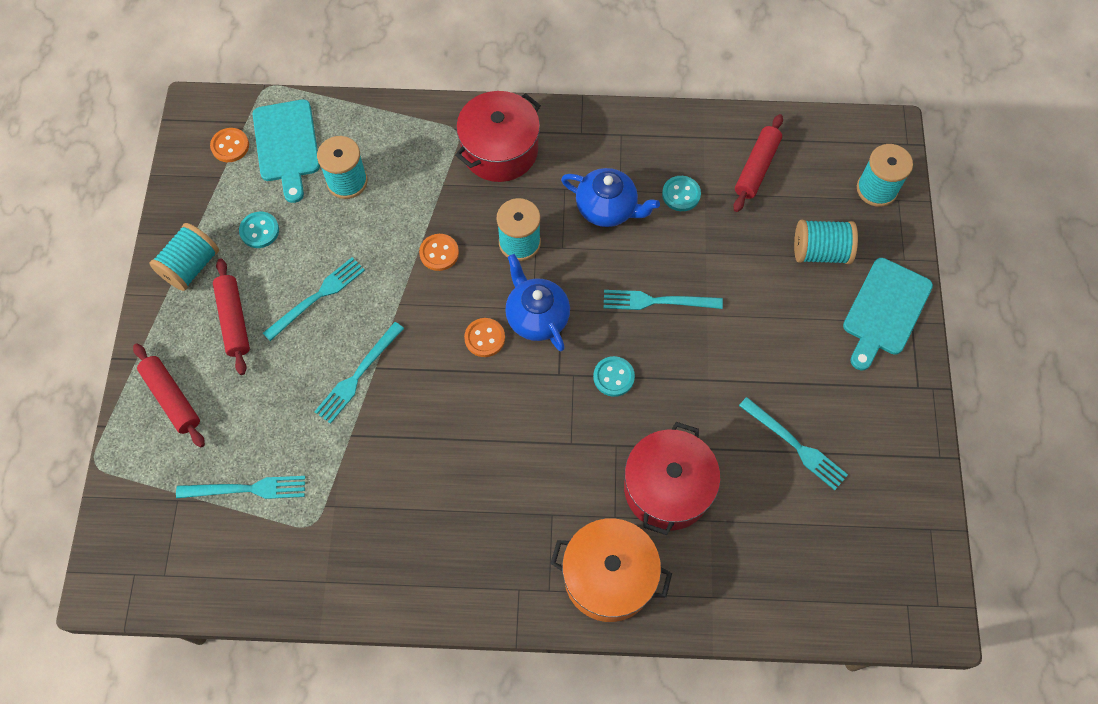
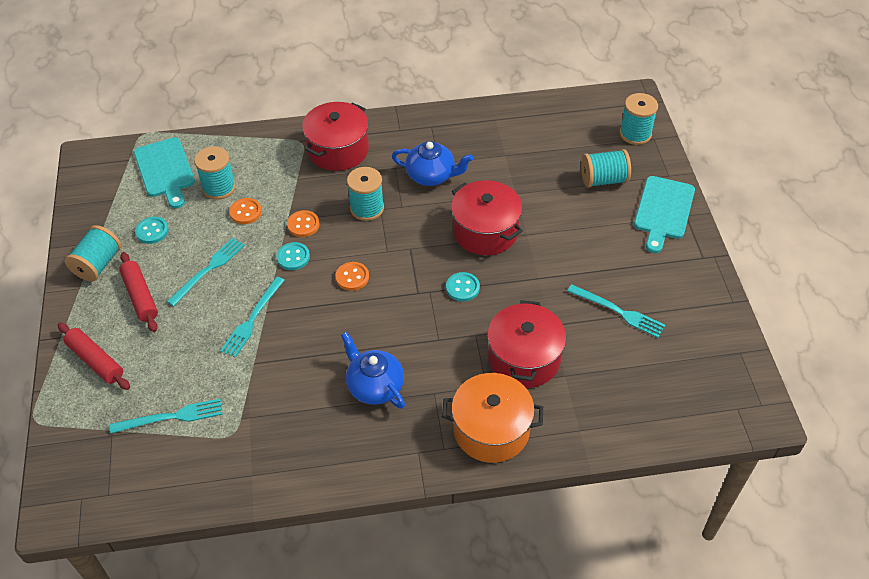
camera: 10 degrees left, 15 degrees down
(230, 146) = (118, 177): orange button -> orange button (245, 212)
(536, 316) = (391, 256): blue teapot -> blue teapot (374, 386)
(657, 301) = (485, 231): turquoise fork -> red pot
(681, 194) = (487, 158): turquoise button -> turquoise button (293, 257)
(756, 168) = (540, 133): red rolling pin -> none

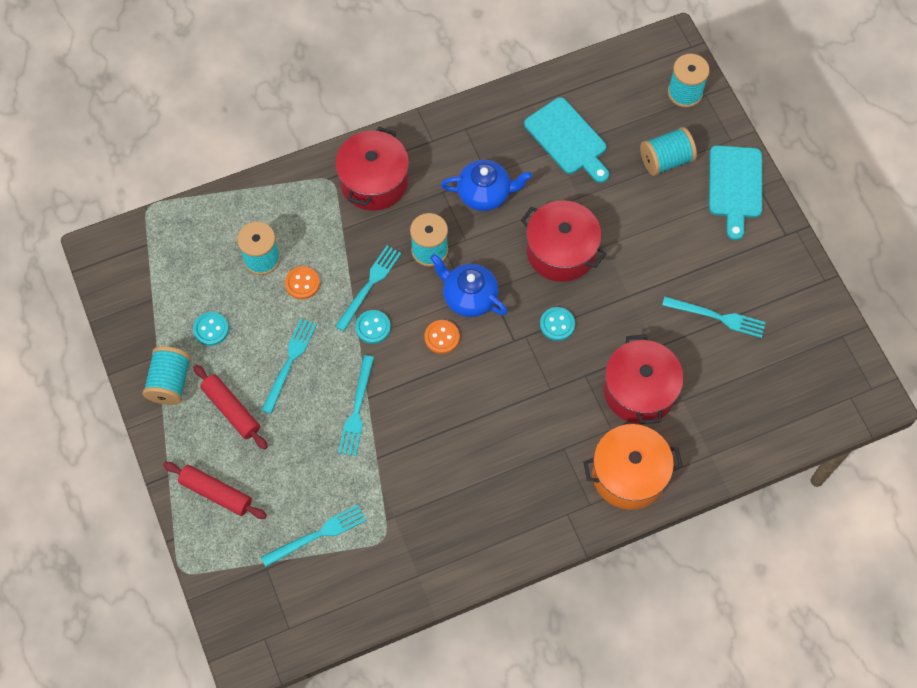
camera: 15 degrees left, 15 degrees up
(165, 170) = (194, 249): turquoise cutting board -> turquoise cutting board (568, 139)
(303, 225) = (369, 285): orange button -> turquoise fork
(374, 386) = (504, 455): blue teapot -> blue teapot (468, 297)

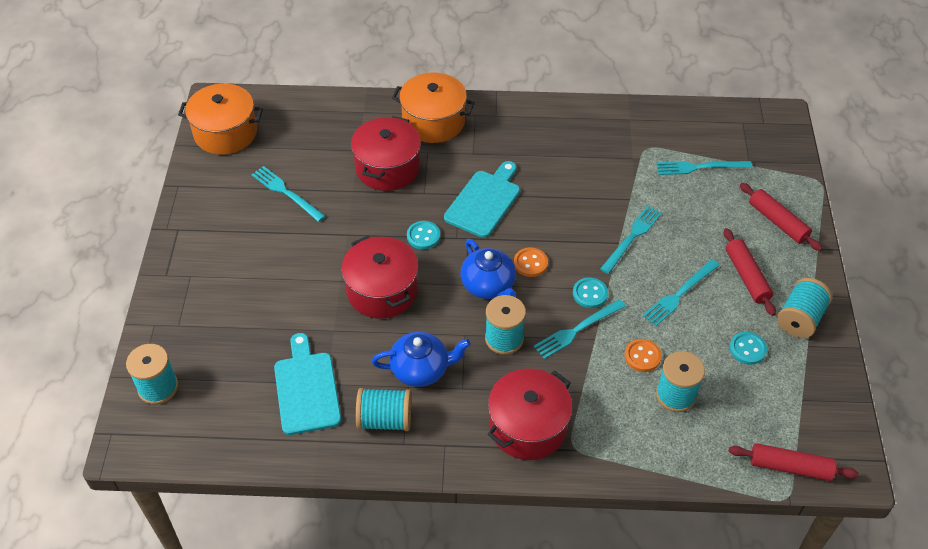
camera: 155 degrees left, 15 degrees down
(150, 234) = (790, 467): none -> red rolling pin
(485, 193) = (421, 369): blue teapot -> blue teapot turned 150 degrees clockwise
(666, 160) = (228, 331): turquoise spool -> turquoise spool (385, 419)
(735, 186) = (186, 283): turquoise cutting board -> turquoise cutting board (484, 201)
(830, 362) = (225, 133): none -> orange pot

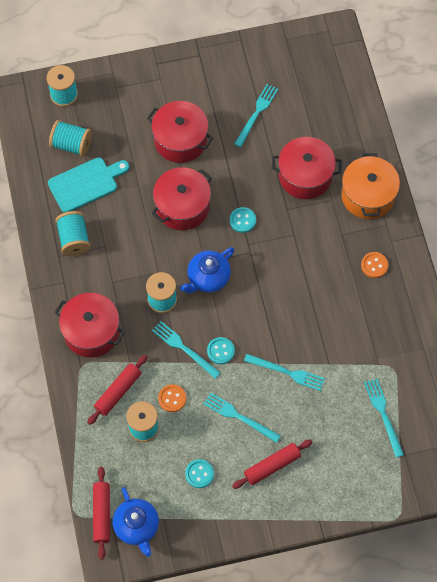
camera: 75 degrees right, 15 degrees up
(225, 133) = (304, 51): orange pot -> none
(288, 273) = (180, 140): none -> red pot
(421, 369) = (121, 251): blue teapot -> blue teapot (137, 527)
(484, 201) = (292, 255): turquoise cutting board -> none
(530, 263) = (238, 302): orange button -> orange button (374, 265)
(777, 222) = (339, 485): red rolling pin -> red rolling pin (118, 392)
(799, 318) = (240, 511): turquoise spool -> turquoise spool (71, 144)

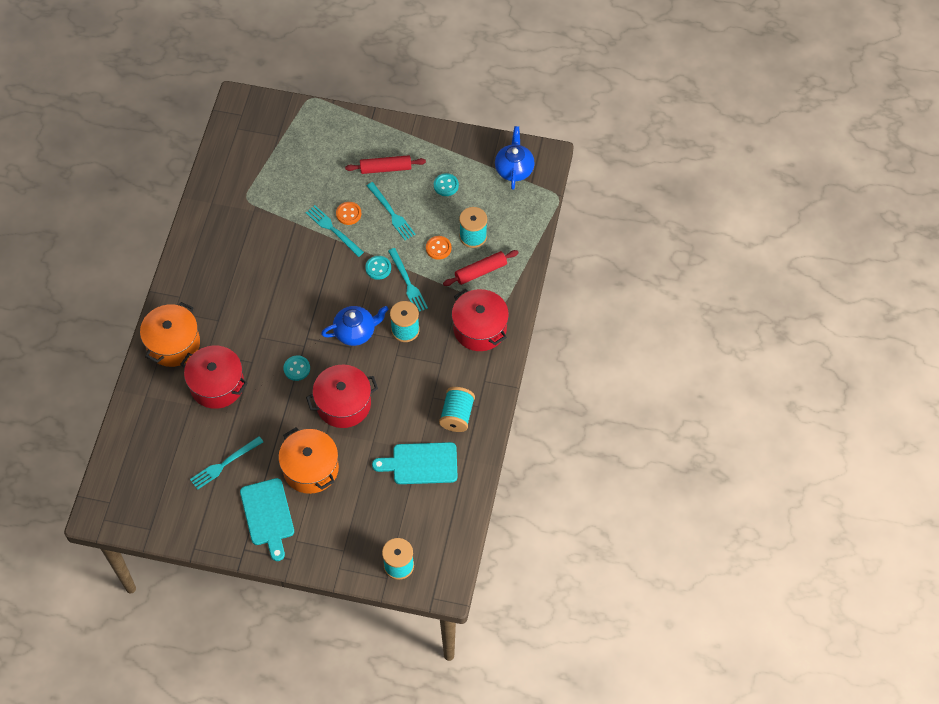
camera: 155 degrees left, 5 degrees down
(71, 144) = (416, 509): turquoise spool -> none
(102, 514) = (537, 188): red rolling pin -> none
(180, 140) = (310, 468): red pot -> orange pot
(195, 88) = (268, 515): none -> turquoise cutting board
(374, 265) = (207, 283): orange button -> orange button (348, 214)
(383, 414) = (276, 169): turquoise fork -> none

